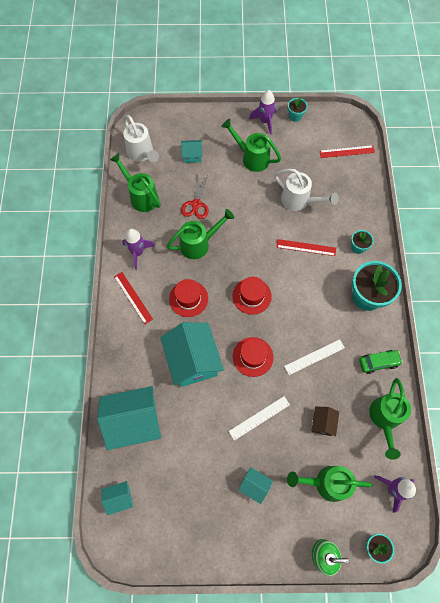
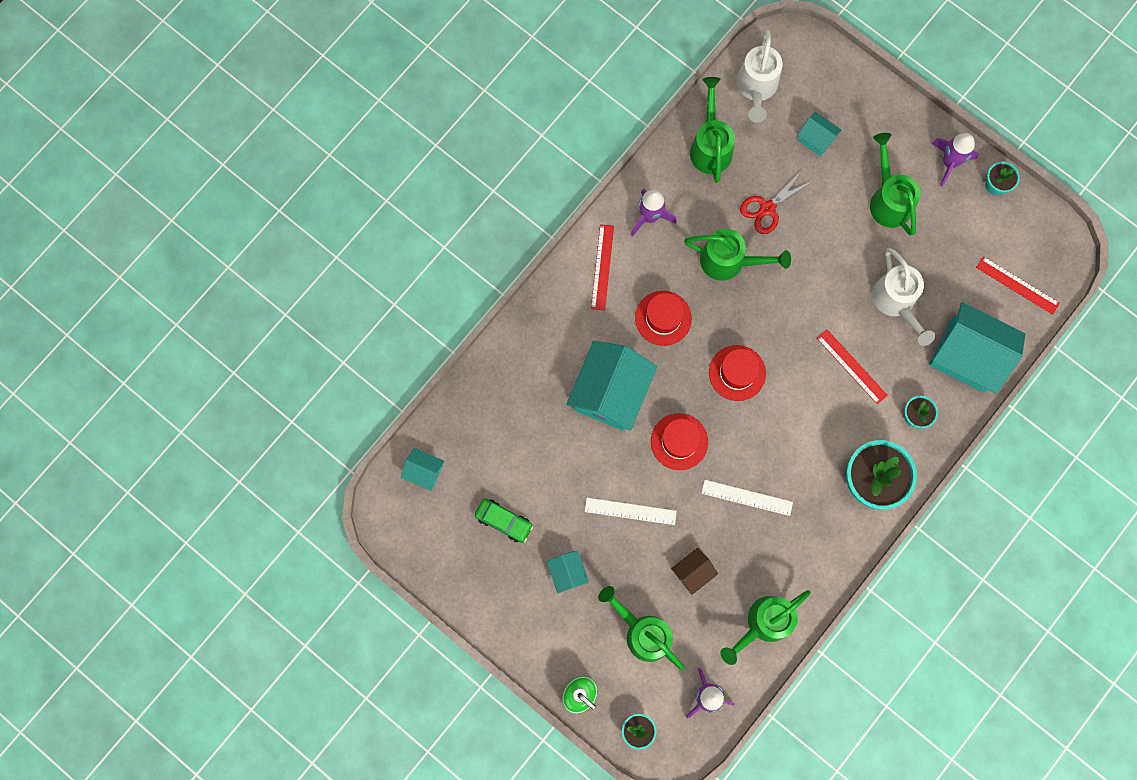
camera: 40 degrees right, 10 degrees up
(134, 421) = (497, 407): turquoise house -> turquoise house (967, 356)
(378, 362) = (813, 562): green car -> green car (504, 521)

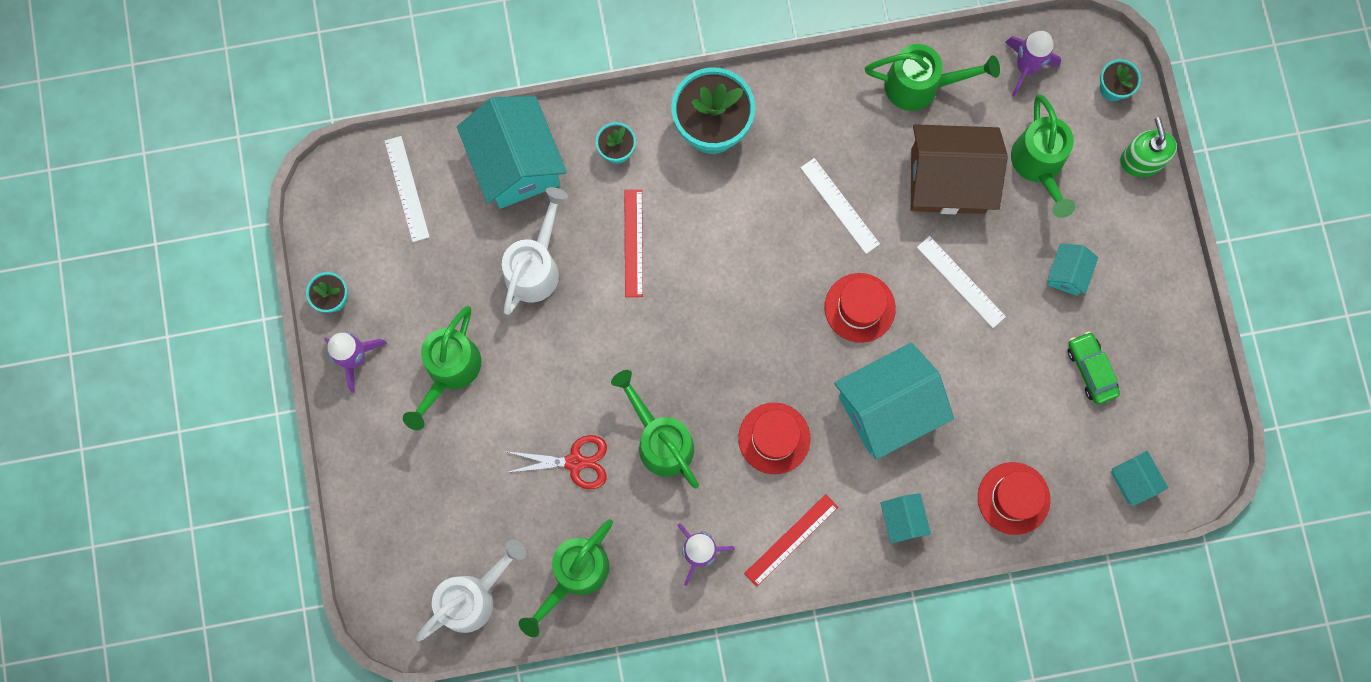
camera: 140 degrees left, 0 degrees up
(692, 572) = (948, 181): brown house -> brown house, size x2.11
(737, 373) = (748, 326): red hat -> red hat (1013, 498)
(816, 139) = (462, 492): turquoise house -> turquoise house (902, 520)
(1017, 285) = (407, 188): red ruler -> white ruler

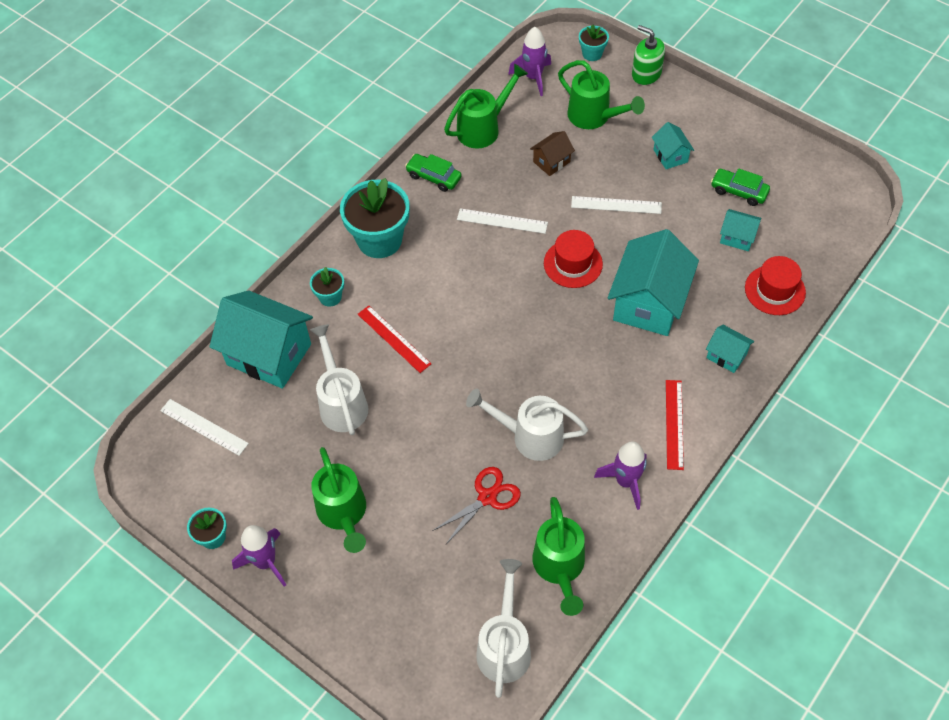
camera: 40 degrees left, 20 degrees down
(661, 441) = (530, 436): green watering can -> white watering can
(774, 438) = (600, 375): red hat -> none
(822, 101) = (433, 177): none -> green car
(948, 181) = (551, 162): brown house -> brown house, size x0.47
(1133, 480) = (827, 227): turquoise house -> turquoise house (737, 237)

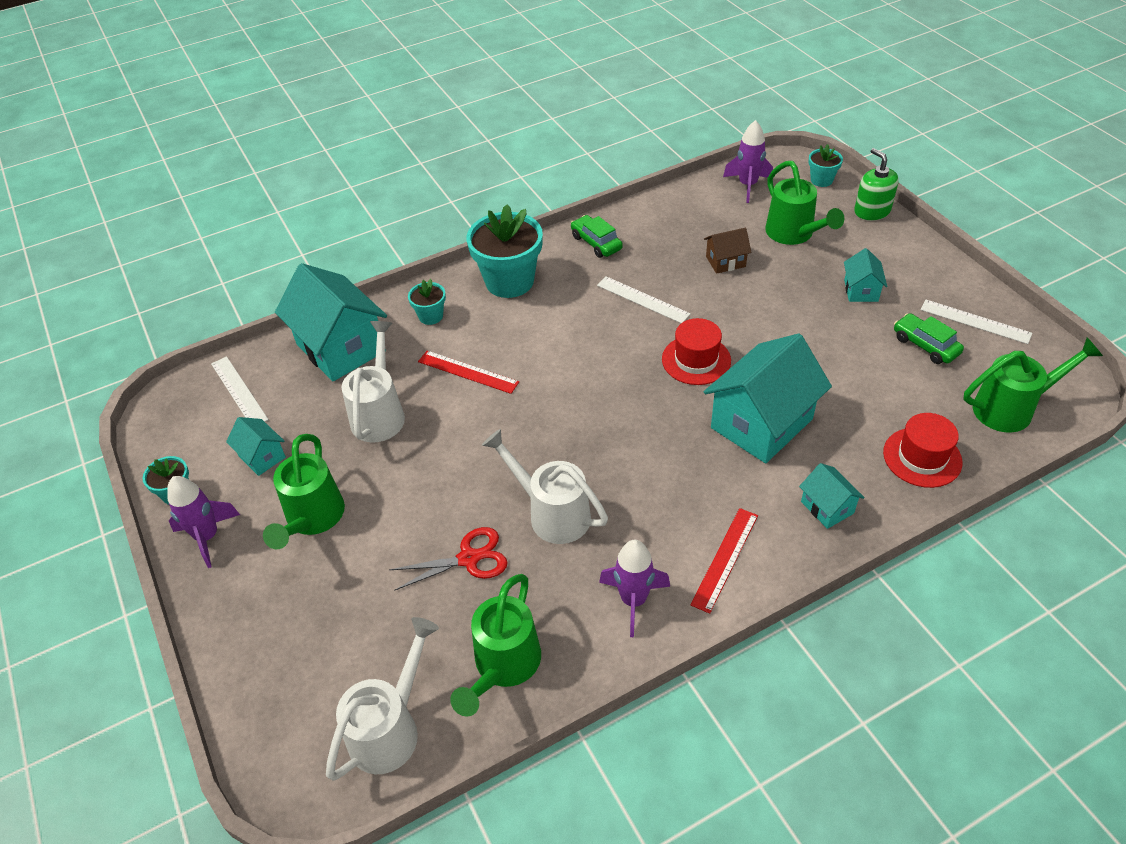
camera: 25 degrees right, 10 degrees down
(393, 339) = (468, 372): red ruler -> red ruler turned 45 degrees counterclockwise
(483, 128) = (670, 215): green watering can -> green watering can (1011, 408)
(616, 205) = (774, 319): white ruler -> white ruler (975, 321)
(737, 237) = (901, 390): turquoise house -> turquoise house (262, 456)

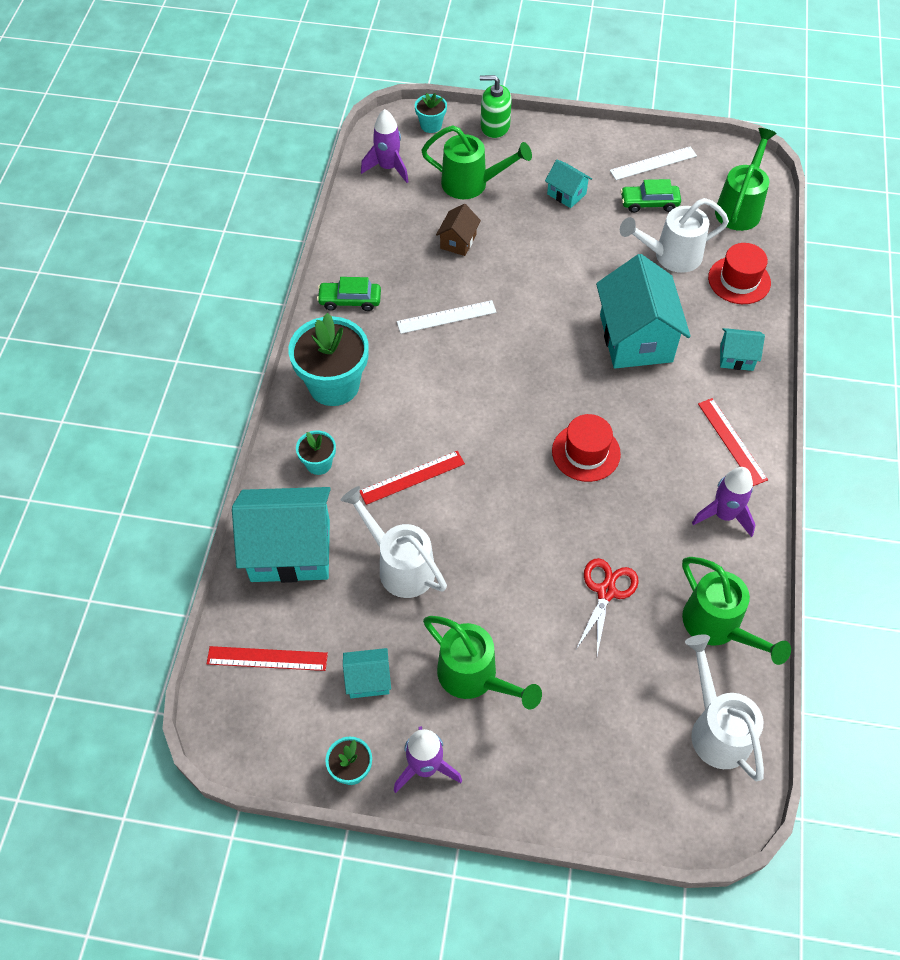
camera: 55 degrees left, 10 degrees up
(239, 391) = (267, 658): white ruler -> red ruler
(552, 513) = (609, 513): white watering can -> white watering can (671, 256)
(696, 360) = (541, 330): red hat -> red hat (586, 452)

